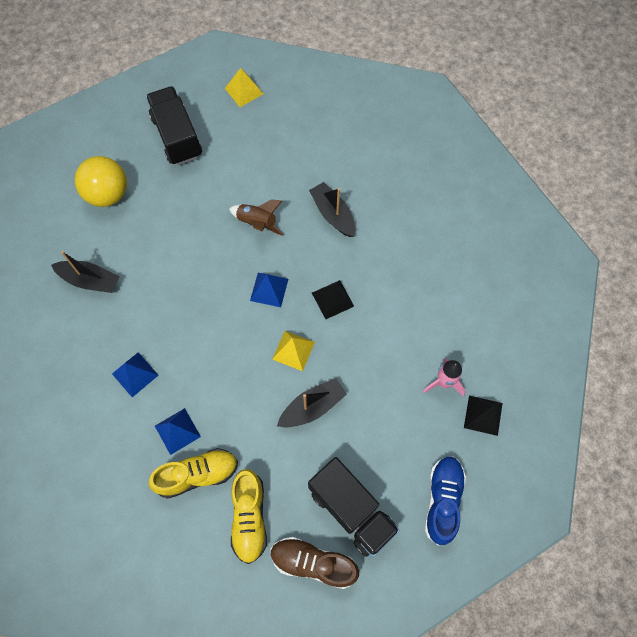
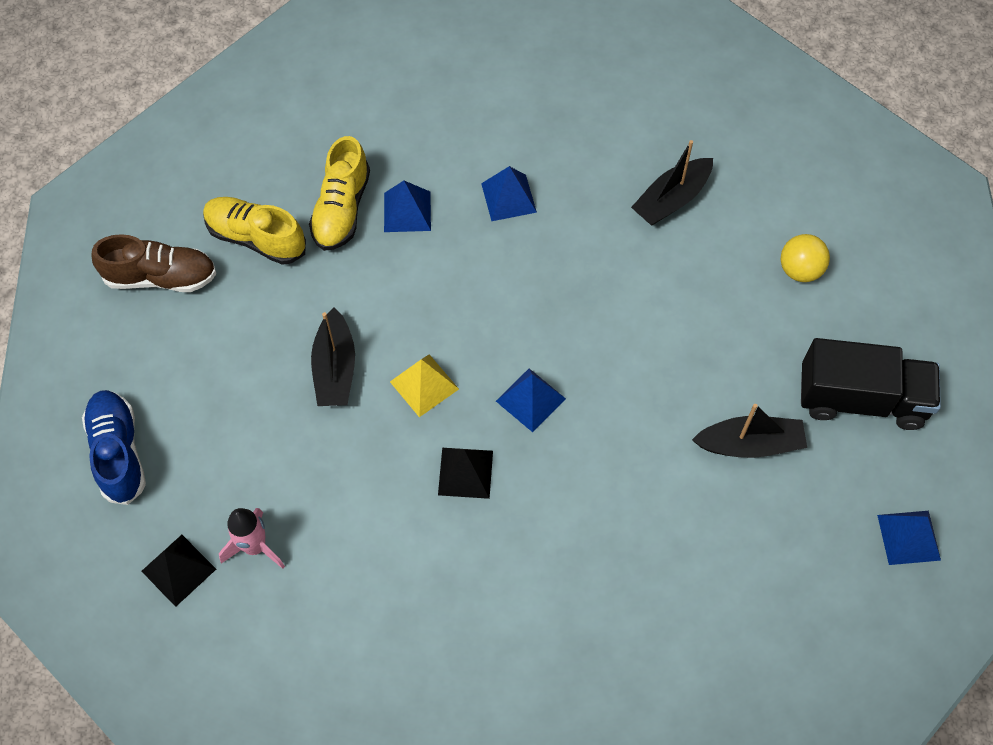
camera: 120 degrees right, 5 degrees down
(108, 194) = (800, 270): yellow ball -> yellow ball, size x0.62
(244, 91) = (908, 537): yellow pyramid -> blue pyramid
(257, 223) = (645, 436): brown rocket -> none
(313, 563) = (161, 277): brown shoe -> brown shoe turned 45 degrees clockwise
(333, 214) = (601, 548): black boat -> black boat (750, 444)
(351, 510) = (185, 346): black truck -> none
(442, 500) = (118, 452): blue shoe -> blue shoe turned 150 degrees counterclockwise

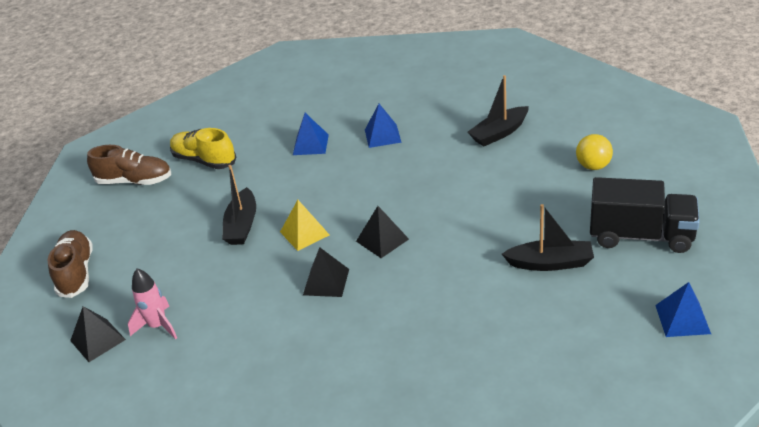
camera: 10 degrees right, 25 degrees down
(118, 452) = (76, 273): blue shoe -> brown shoe
(341, 209) = (266, 145): yellow shoe -> none
(530, 400) = (382, 240): blue pyramid -> black pyramid

